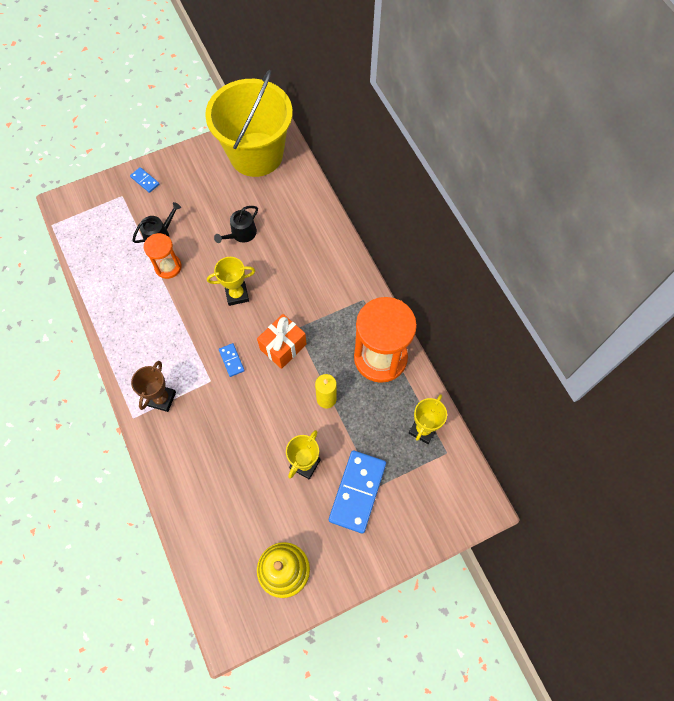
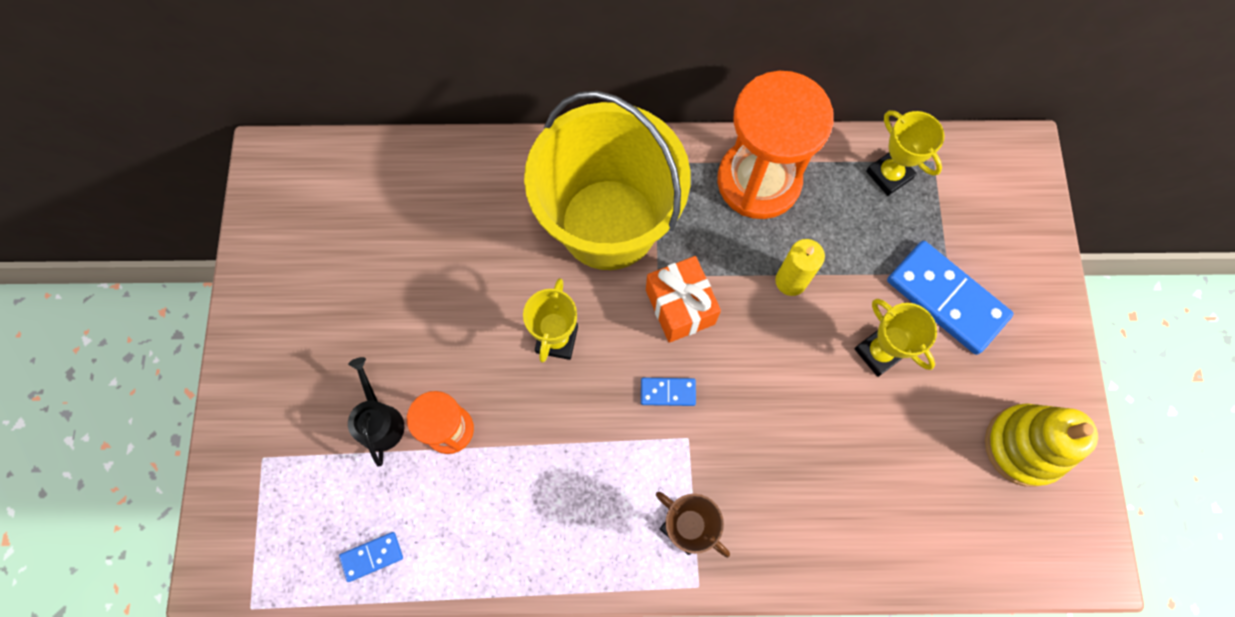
camera: 65 degrees left, 5 degrees up
(145, 181) = (255, 406): blue domino -> blue domino (372, 557)
(241, 234) = (449, 289): black watering can -> none
(256, 154) = (311, 207): yellow bucket -> yellow bucket (608, 224)

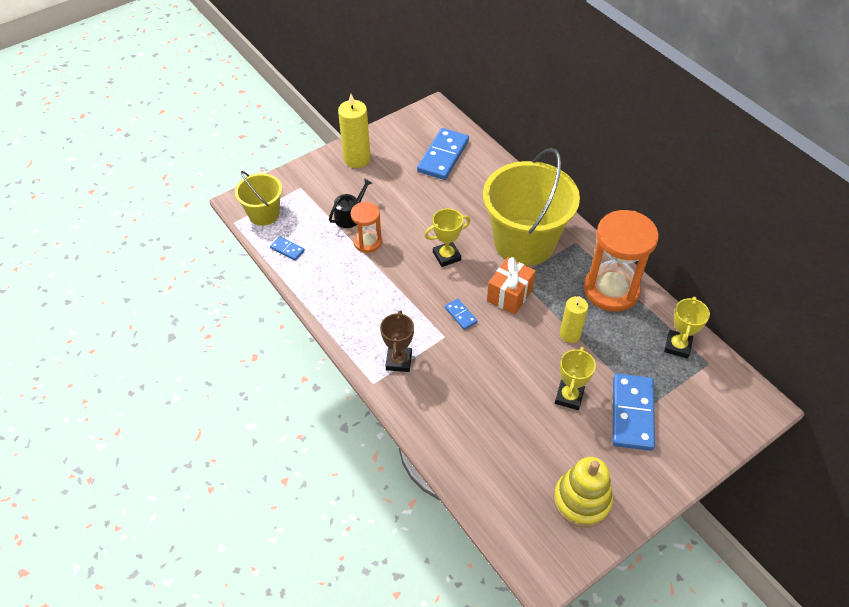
camera: 55 degrees right, 20 degrees down
(271, 548) = (264, 214): none -> yellow bucket
(274, 335) = (357, 159): none -> yellow candle
(372, 213) = (443, 156): none -> blue domino

